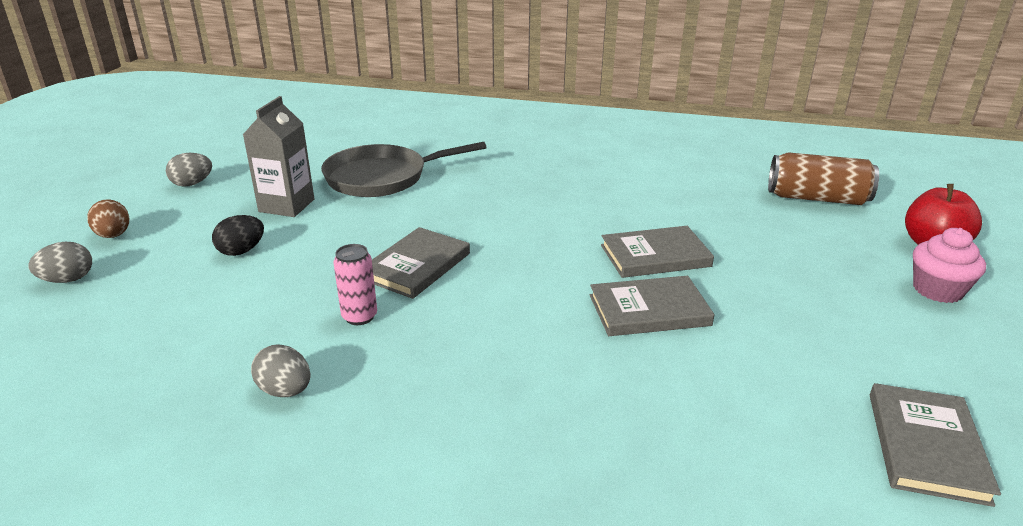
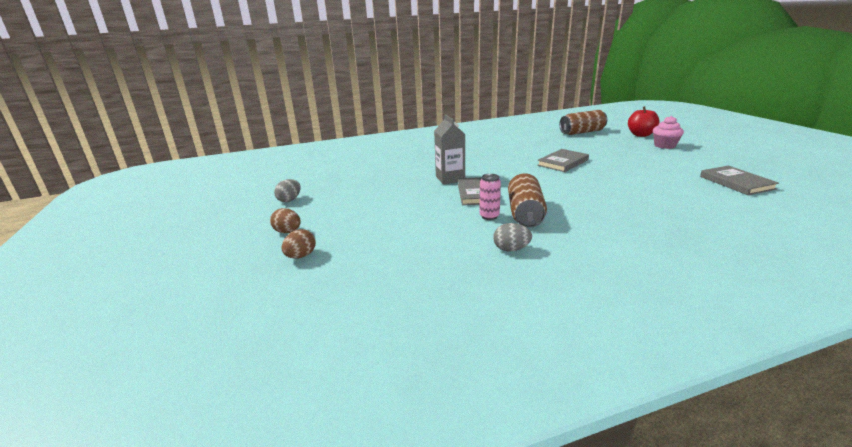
camera: 30 degrees left, 5 degrees down
(68, 280) = (301, 256): grey egg -> brown egg
(241, 251) = (379, 214): black egg -> none
(286, 205) = (366, 193): grey carton -> grey carton (450, 178)
(382, 177) = (393, 170): grey pan -> none
(415, 334) = (525, 213): none -> brown can
(649, 310) = (593, 178): grey book -> none

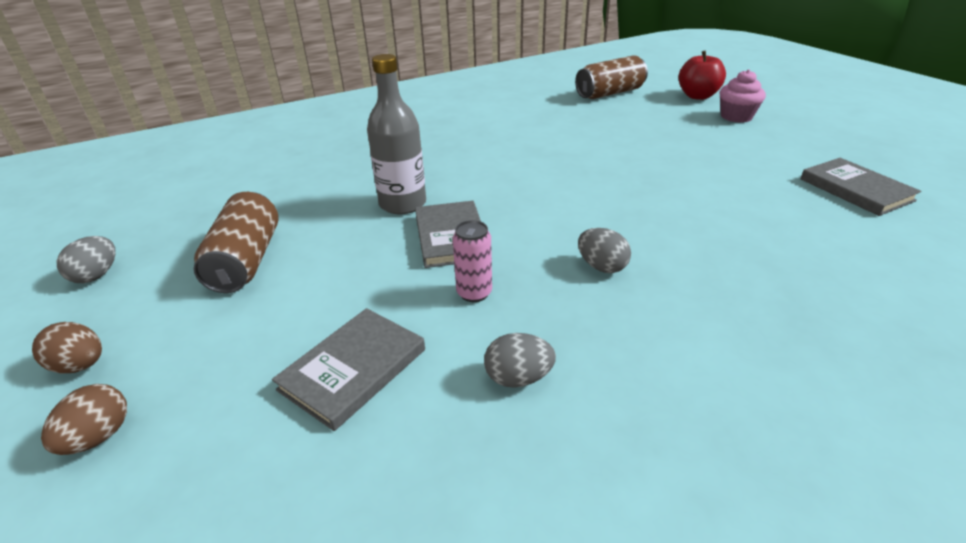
camera: 10 degrees left, 10 degrees up
(450, 178) = (403, 204): grey carton -> grey bottle
(525, 213) = (536, 281): brown can -> brown can (246, 260)
(563, 162) = (587, 158): grey book -> grey book (353, 369)
(564, 209) = (601, 266): none -> grey egg

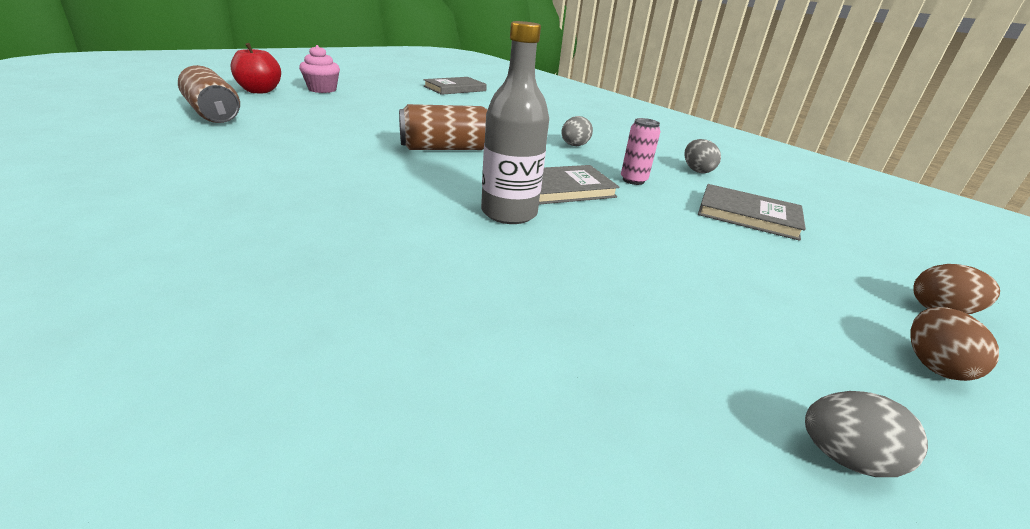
camera: 105 degrees left, 5 degrees down
(246, 260) = (681, 298): brown can -> brown can (447, 148)

